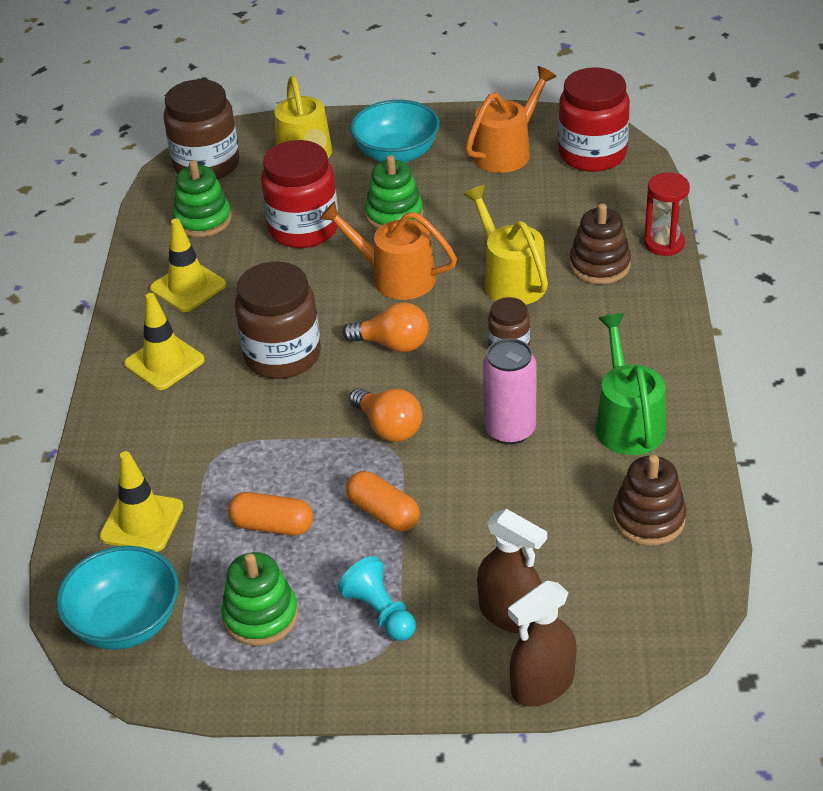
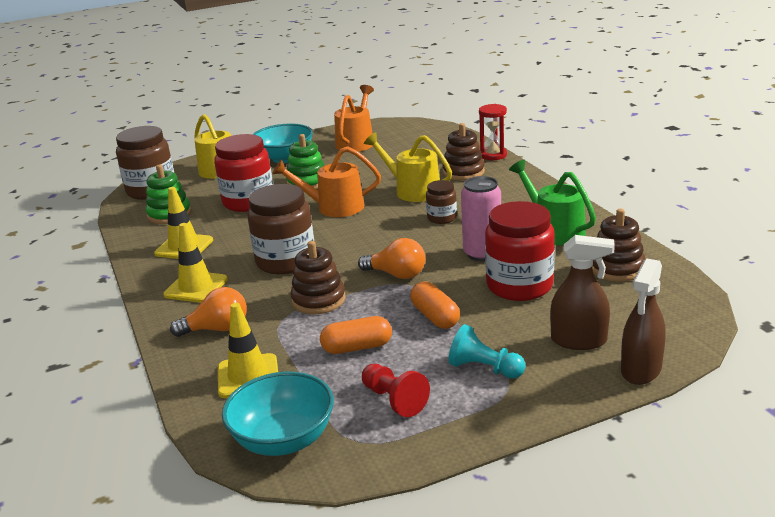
camera: 25 degrees left, 15 degrees down
(260, 616) = (394, 400): green stacking toy -> red pawn
(278, 435) = (318, 300): none -> brown stacking toy
(383, 513) = (435, 317): orange capsule -> orange capsule turned 45 degrees clockwise
(393, 344) = (362, 236): orange light bulb -> orange light bulb (217, 329)
(592, 154) = (411, 132): red jar -> red jar (519, 286)

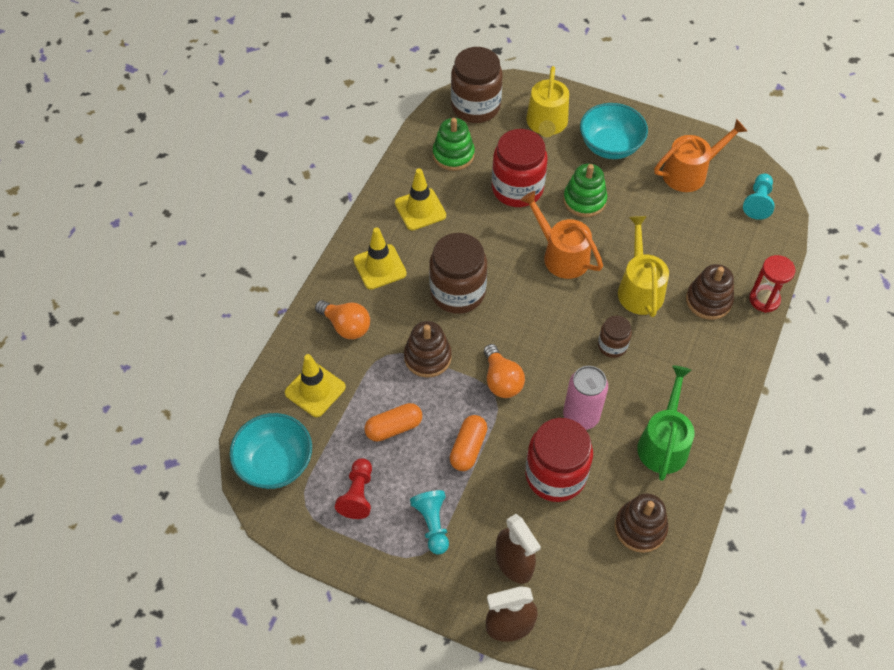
camera: 45 degrees right, 30 degrees up
(357, 347) = (394, 428): orange capsule -> orange capsule turned 60 degrees counterclockwise
(418, 131) = (758, 202): none -> turquoise pawn

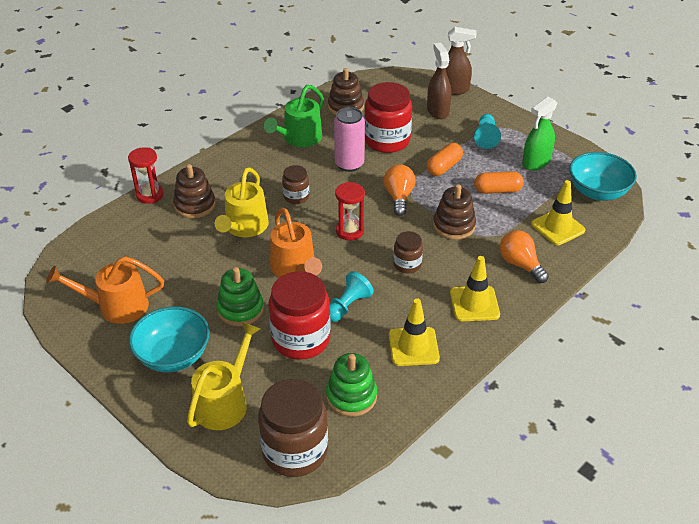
camera: 160 degrees left, 15 degrees down
(358, 494) = (536, 162): red pawn -> green spray bottle
(457, 292) = (407, 264): brown jar -> brown jar, size x0.52
(532, 316) = (349, 231): none -> red hourglass
(758, 202) = (80, 263): turquoise pawn -> turquoise pawn (347, 306)

